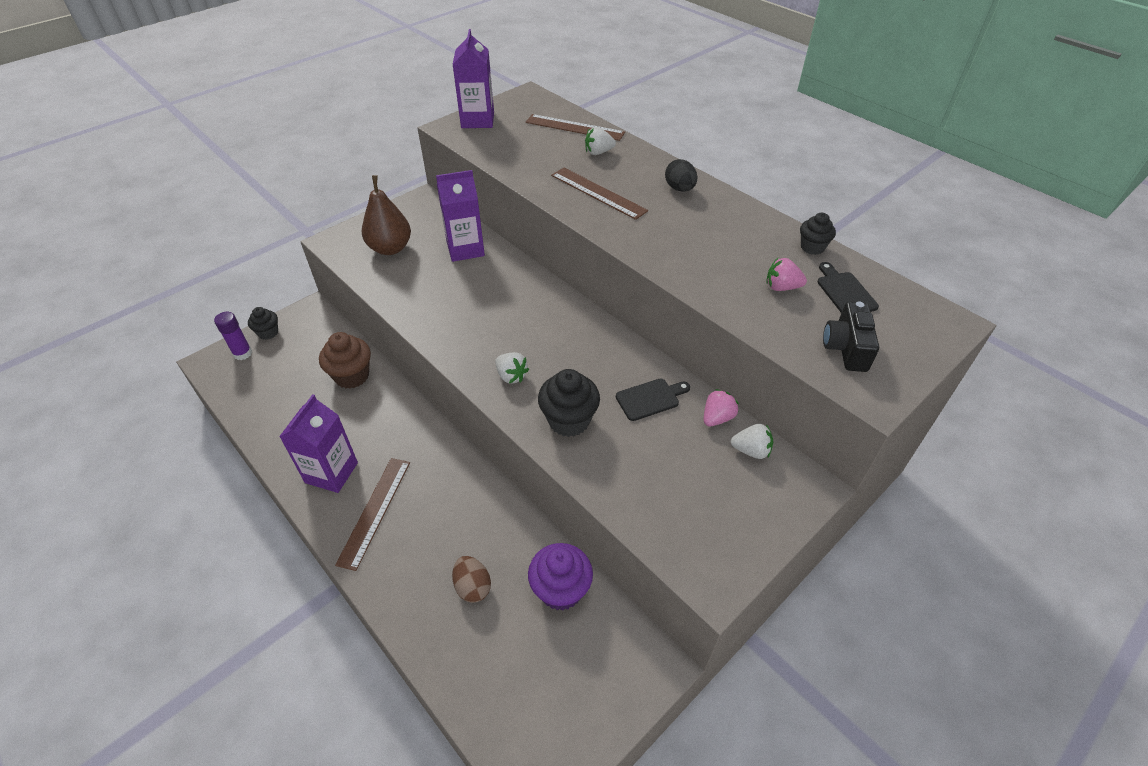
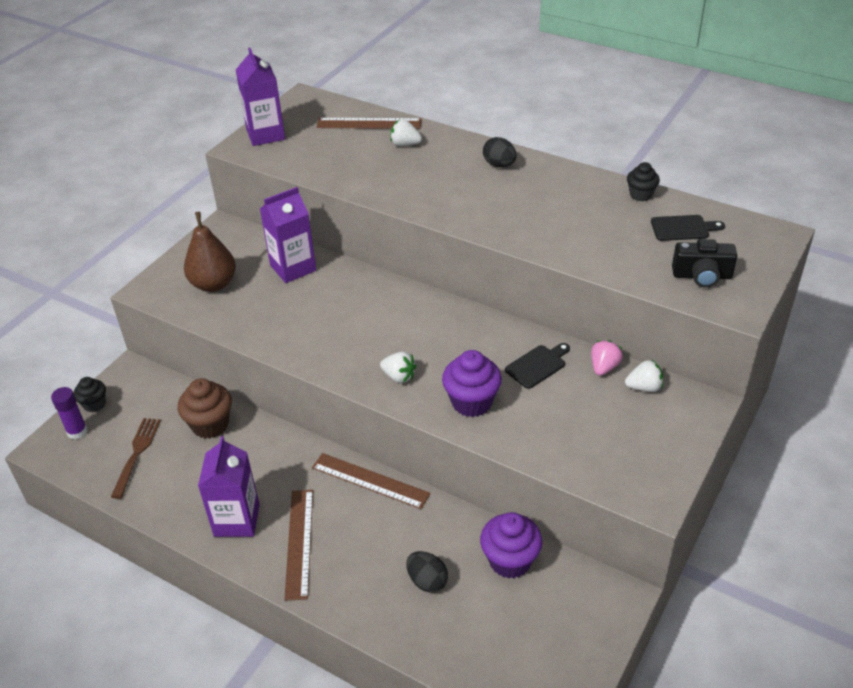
camera: 15 degrees left, 5 degrees down
(279, 387) = (136, 454): none -> brown fork
(473, 587) = (427, 581): brown egg -> black egg
(569, 420) = (471, 402): black cupcake -> purple cupcake
(598, 152) = (405, 144): white strawberry -> white strawberry turned 45 degrees clockwise
(598, 193) = (424, 184): brown ruler -> brown ruler (370, 480)
(781, 287) = (628, 236): pink strawberry -> none
(844, 292) = (683, 228): black cutting board -> black cutting board turned 120 degrees clockwise
(846, 348) = (702, 276): black camera -> black camera turned 75 degrees counterclockwise

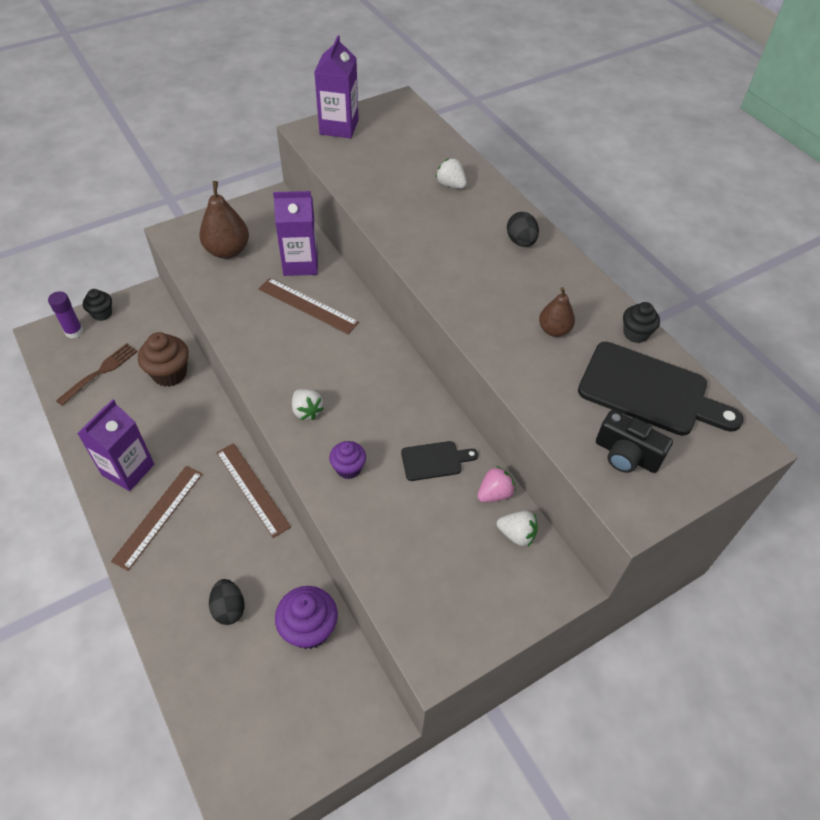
camera: 25 degrees right, 10 degrees up
(369, 123) = (436, 150): brown ruler -> brown ruler (308, 306)
(471, 402) = (348, 468): purple cupcake -> purple cupcake, size x0.61
(579, 216) = (554, 330): none -> brown pear
(683, 228) = (649, 391): black cutting board -> black cutting board, size x1.94

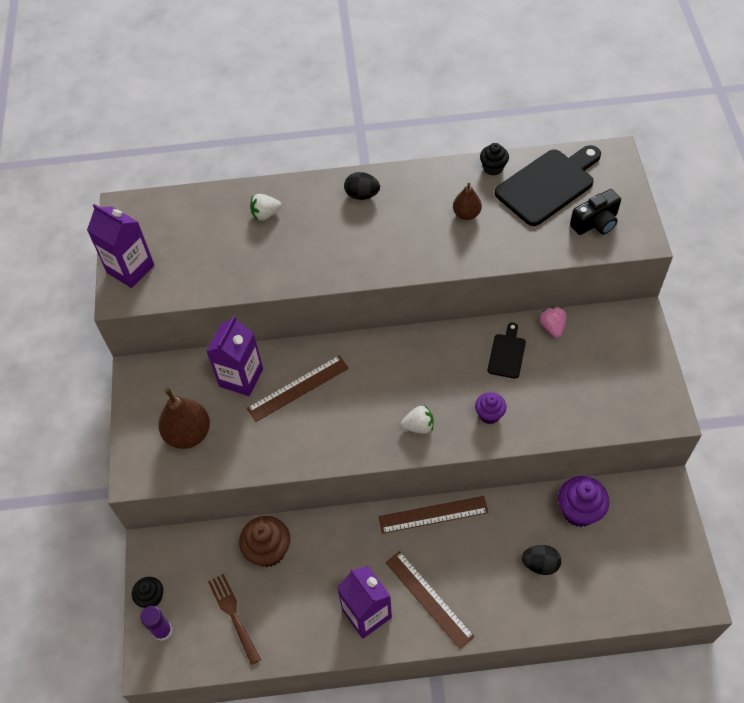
camera: 60 degrees left, 5 degrees up
(517, 534) = (591, 327): white strawberry -> none

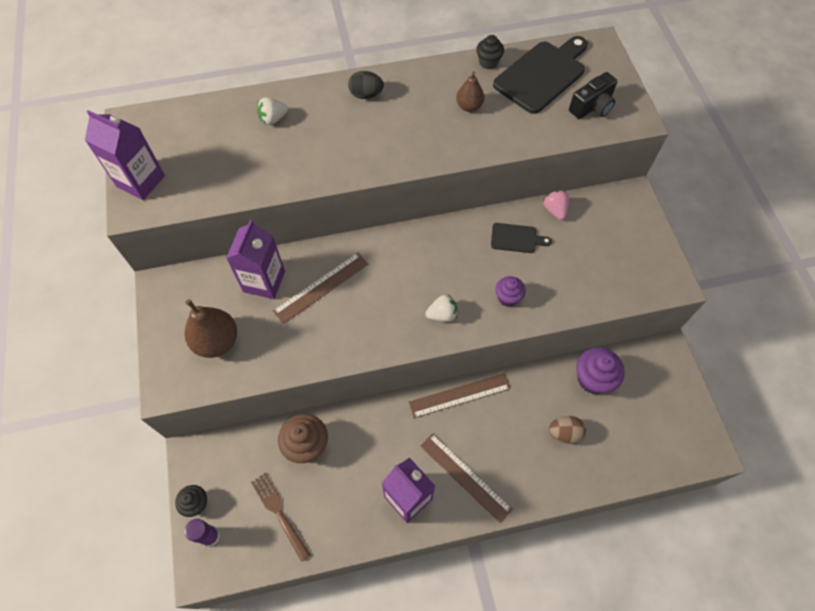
camera: 10 degrees left, 5 degrees up
(507, 353) = (516, 238): black cutting board -> black cutting board turned 90 degrees clockwise
(540, 564) = (564, 433): black egg -> brown egg

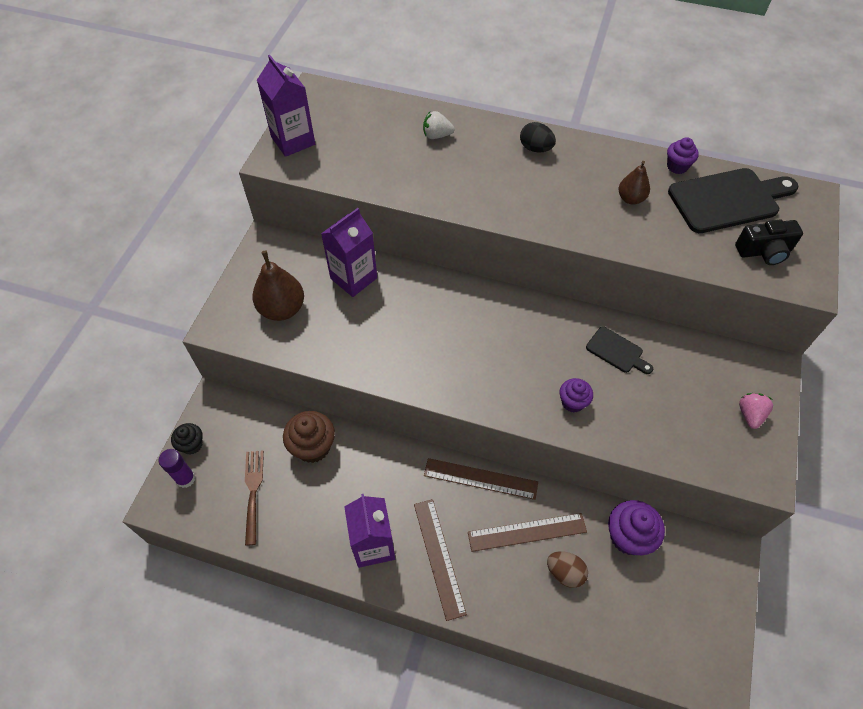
camera: 30 degrees right, 5 degrees down
(321, 287) = (400, 307): brown ruler -> brown ruler (527, 532)
(442, 314) = (497, 386): white strawberry -> none
(488, 62) = (677, 166): black cupcake -> purple cupcake
(555, 210) = (675, 343): pink strawberry -> pink strawberry (750, 415)

